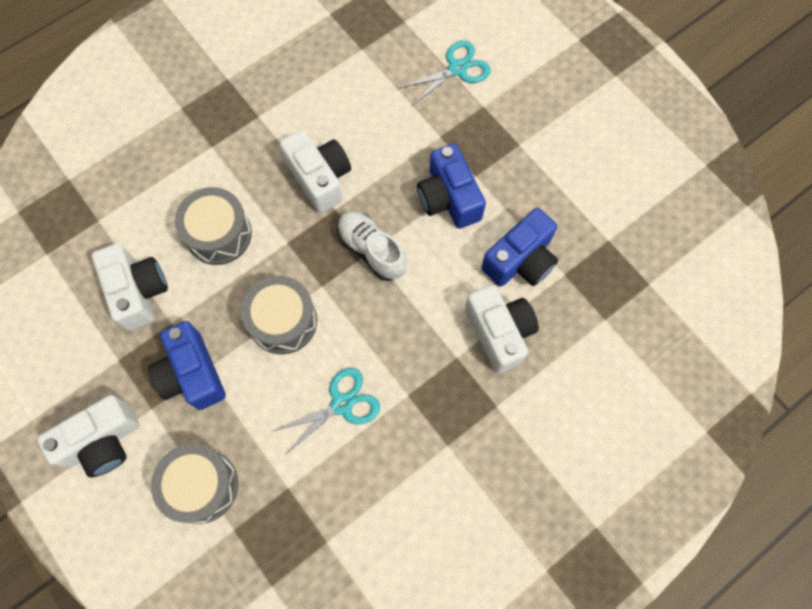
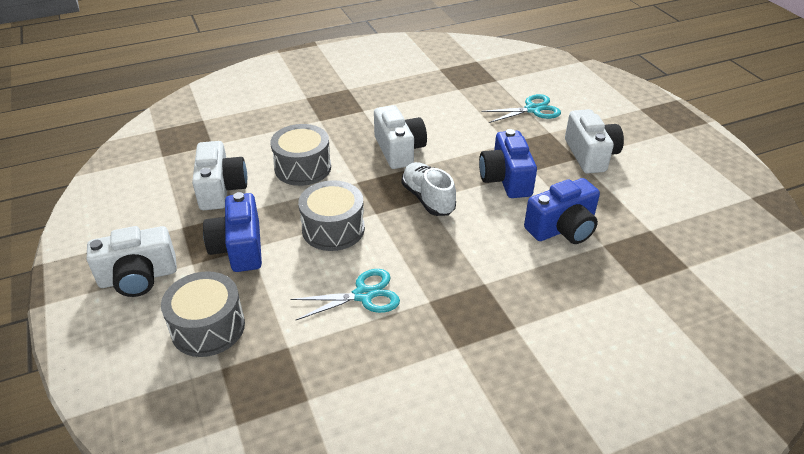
camera: 15 degrees right, 30 degrees down
(499, 332) = (531, 273): white camera -> white camera (590, 155)

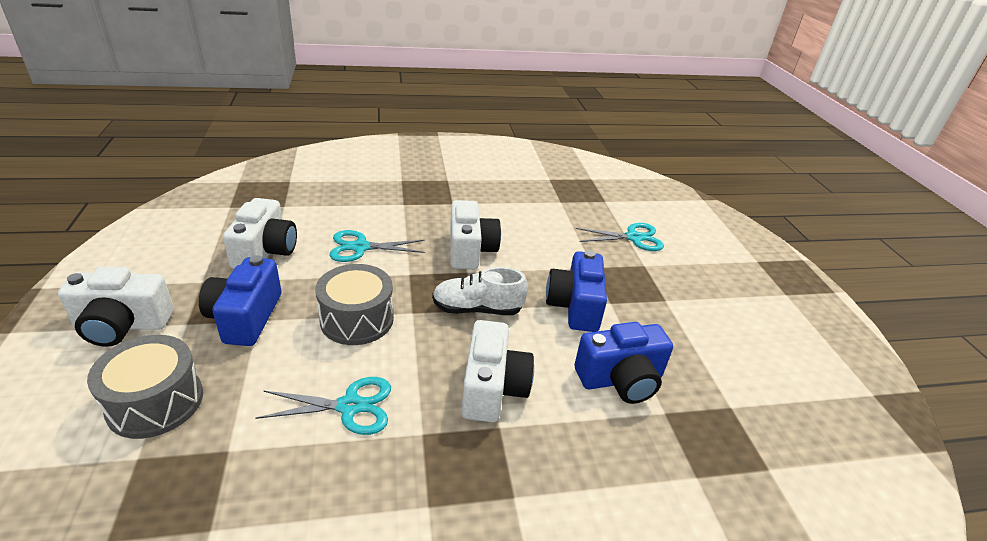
camera: 10 degrees right, 5 degrees down
(303, 168) = (360, 247): grey drum -> turquoise scissors
(428, 199) = (477, 309): white shoe -> white shoe turned 75 degrees counterclockwise
(590, 155) = (683, 300): white camera -> white camera (492, 388)

